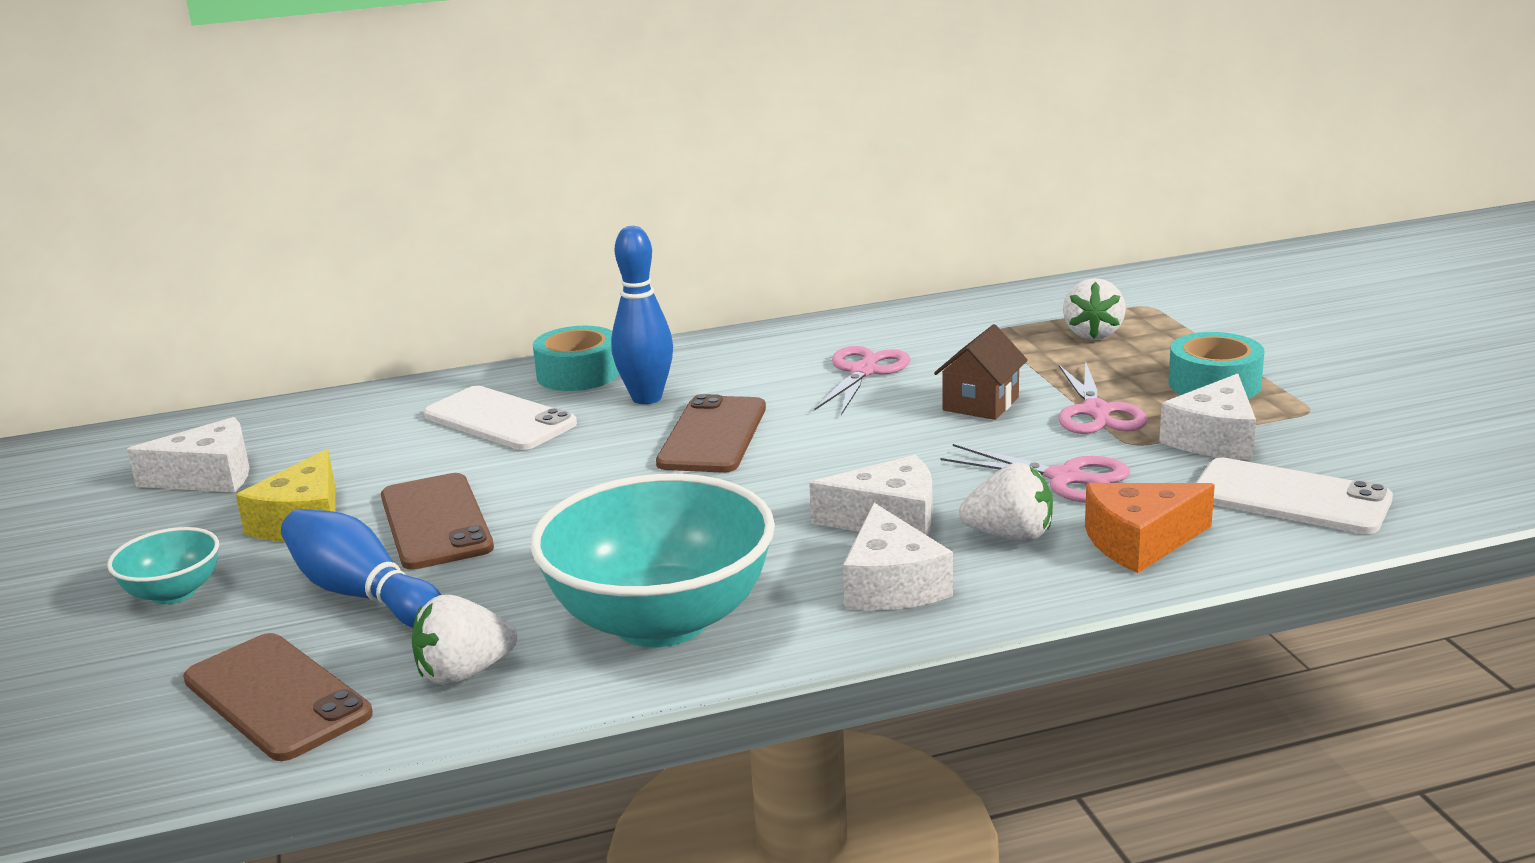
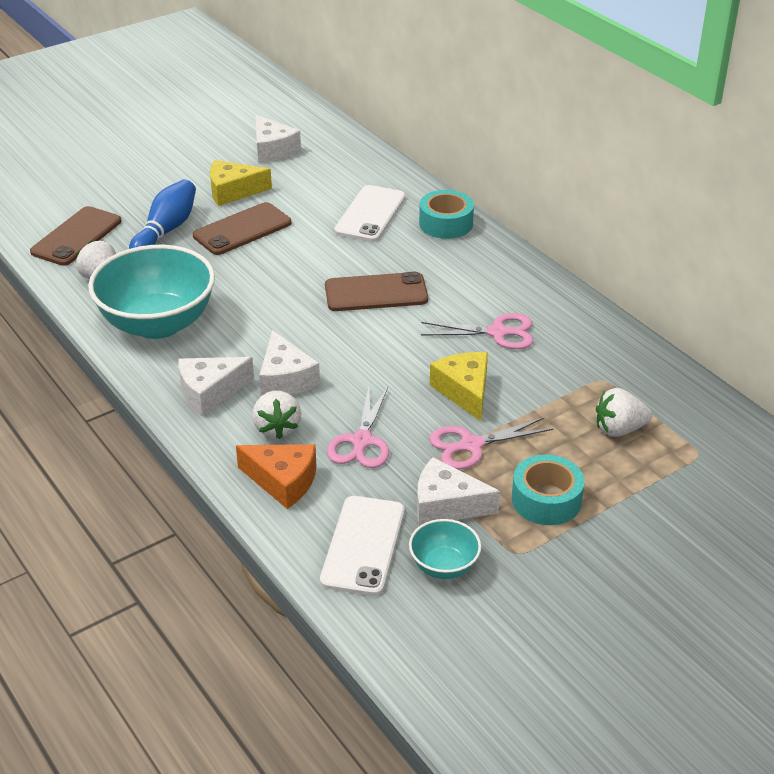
camera: 70 degrees right, 15 degrees up
(173, 593) = (157, 181): turquoise bowl -> turquoise bowl (444, 566)
(647, 398) = (420, 257): blue bowling pin -> none
(980, 404) = (464, 391): brown house -> yellow cheese
(1140, 542) = (283, 481): orange cheese -> orange cheese turned 150 degrees clockwise

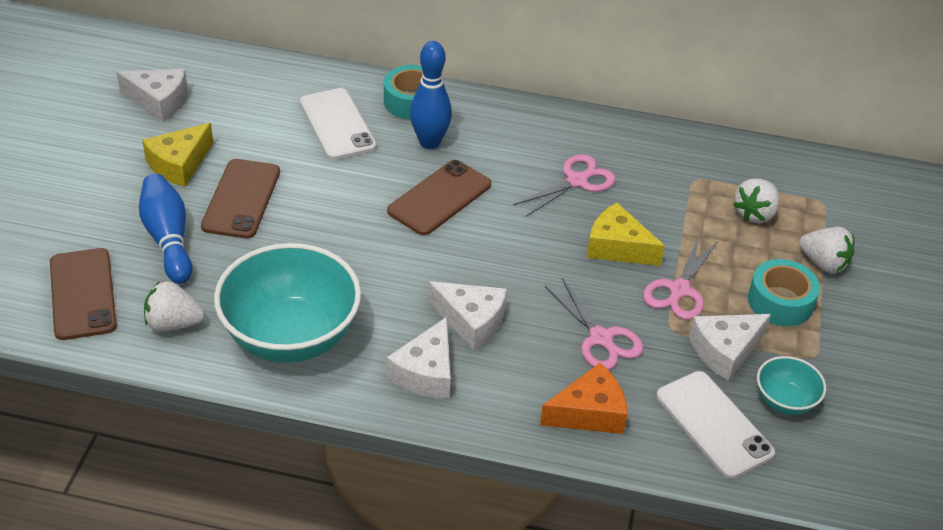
camera: 45 degrees left, 5 degrees up
(277, 428) = (523, 369): white strawberry -> white strawberry (823, 263)
(420, 255) = (429, 142): none -> blue bowling pin

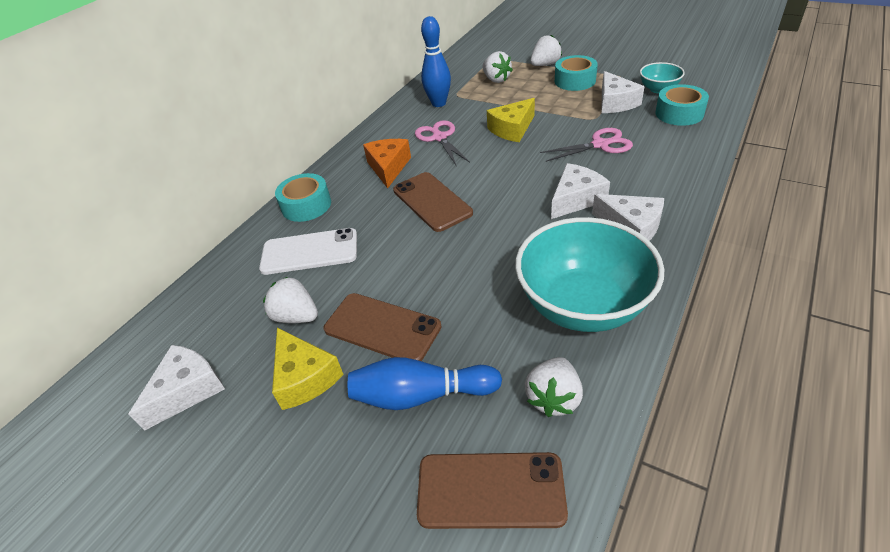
camera: 65 degrees left, 0 degrees up
(248, 140) = (296, 316): none -> white strawberry
(429, 142) = (362, 200): blue bowling pin -> blue bowling pin (439, 103)
(589, 412) = (671, 157): orange cheese -> orange cheese (388, 167)
(679, 290) = (559, 111): pink scissors -> none
(714, 424) = (679, 113): white phone -> turquoise tape

